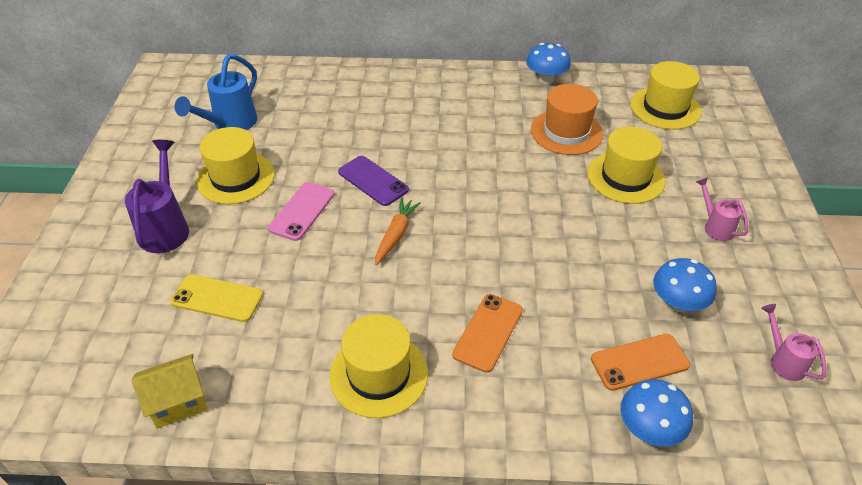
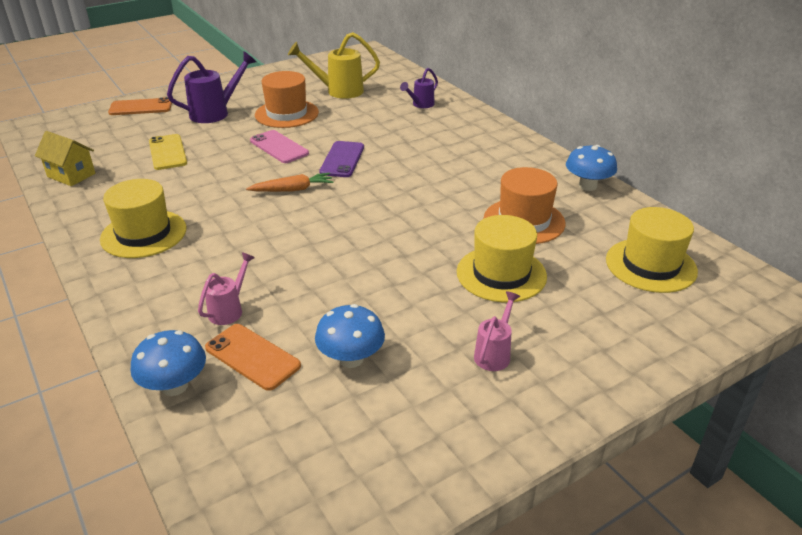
camera: 55 degrees right, 10 degrees down
(230, 124) = (338, 91): blue watering can -> yellow watering can
(235, 178) = (286, 114): yellow hat -> orange hat
(302, 211) = (279, 147): pink phone -> pink phone turned 60 degrees clockwise
(323, 91) = (420, 105): none -> purple watering can
(488, 332) = (223, 265): orange phone -> orange phone (141, 107)
(783, 361) = (332, 458): pink watering can -> pink watering can (229, 309)

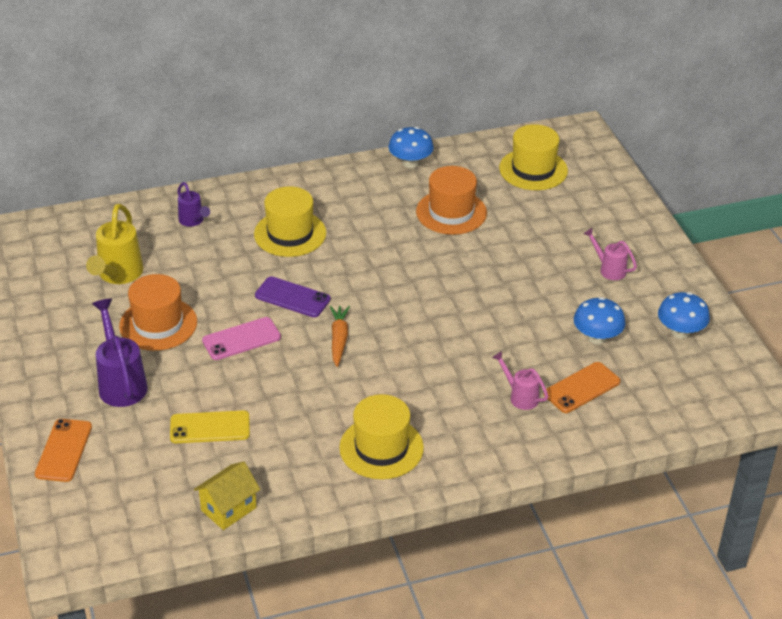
camera: 75 degrees left, 5 degrees up
(174, 386) = (603, 431): blue mushroom -> blue mushroom (680, 332)
(501, 274) = (520, 243): yellow hat -> yellow hat (290, 234)

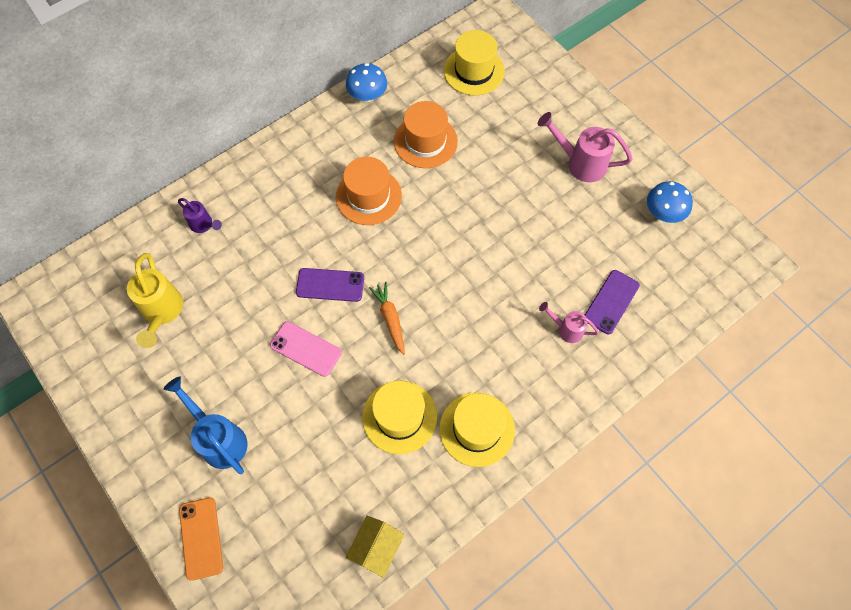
camera: 20 degrees left, 25 degrees up
(121, 382) = (219, 438): purple watering can -> blue watering can
(158, 324) = (224, 358): orange hat -> orange hat (368, 196)
(210, 427) = (321, 461): yellow phone -> none
(241, 339) = (306, 349): pink phone -> pink phone turned 75 degrees clockwise
(290, 234) = (297, 211): yellow hat -> yellow hat (399, 417)
(582, 388) = (611, 302): orange phone -> purple phone
(597, 338) = (601, 242): blue mushroom -> none
(609, 269) = (580, 163): pink watering can -> pink watering can, size x1.71

